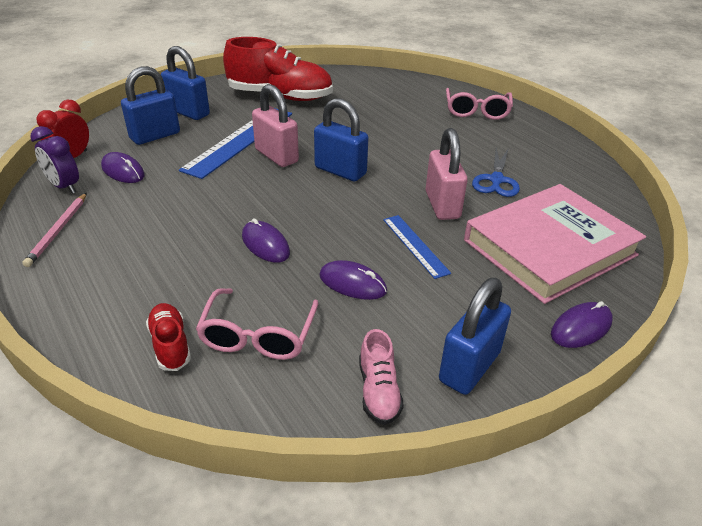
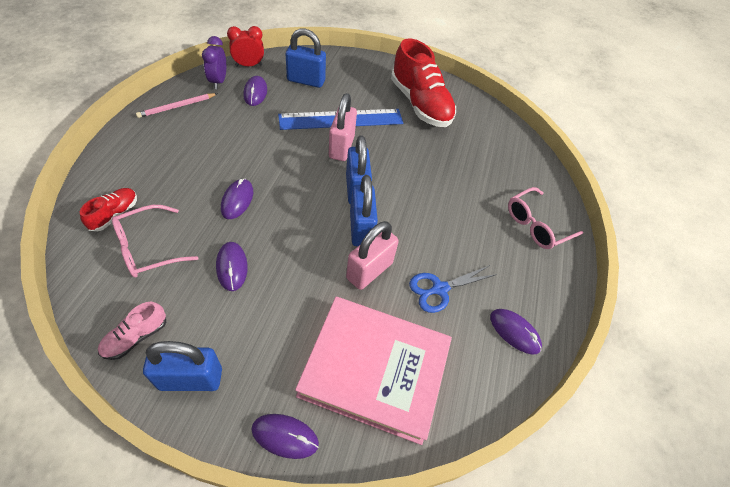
camera: 45 degrees right, 15 degrees up
(188, 112) = (348, 77): blue padlock -> blue padlock (361, 228)
(415, 245) = (303, 279): blue ruler -> none
(567, 167) = (514, 332): none -> purple mouse

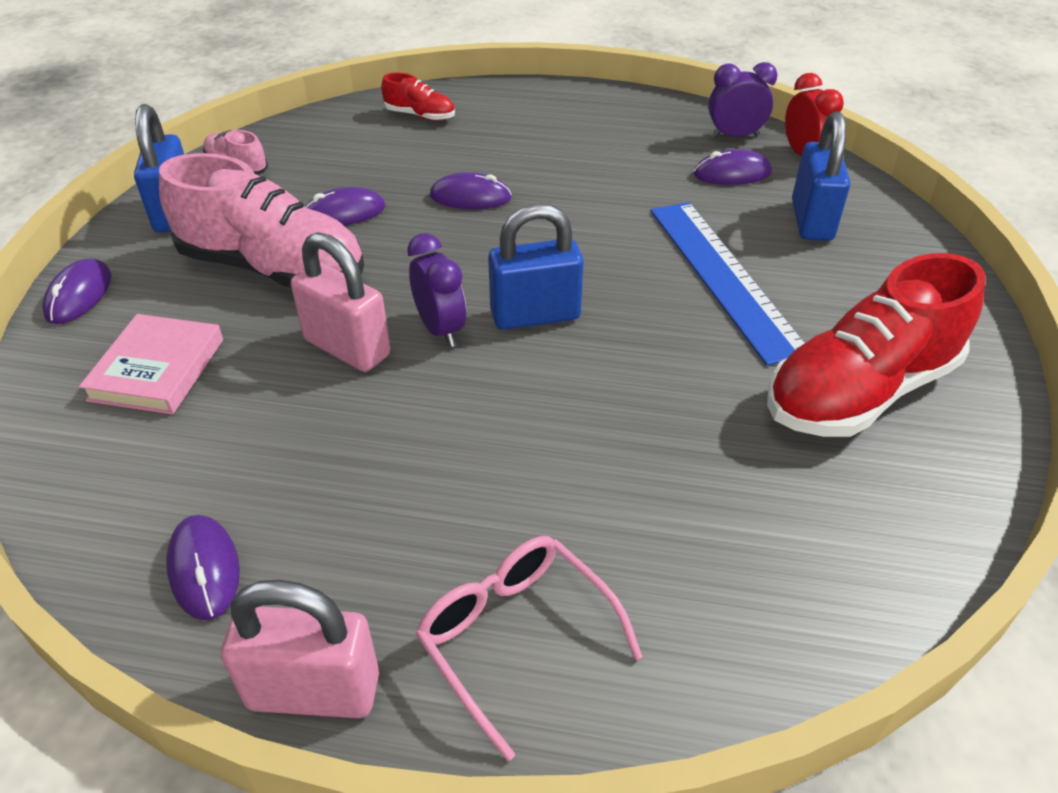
camera: 90 degrees right, 10 degrees down
(148, 248) = (369, 148): pink glasses -> none
(177, 107) = (647, 115): pink pencil -> none
(284, 308) = (273, 268): none -> pink shoe
(341, 147) = (641, 285): pink padlock -> pink padlock (314, 691)
(361, 228) = (440, 329): blue padlock -> purple clock
(374, 370) = (157, 369): pink book -> pink book, size x0.54
(440, 289) = (310, 444): blue scissors -> none
(514, 332) = (204, 569): purple mouse -> purple mouse turned 60 degrees counterclockwise

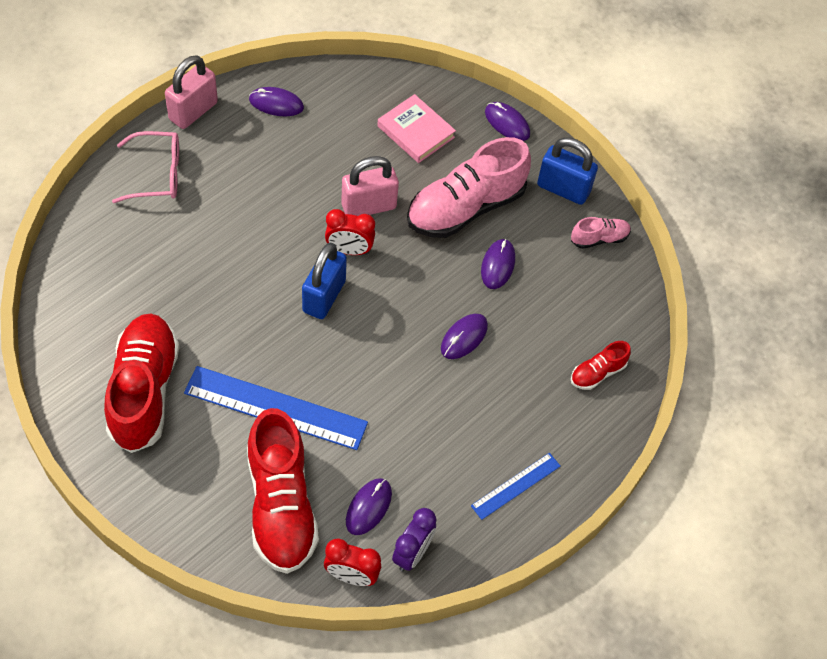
camera: 120 degrees right, 15 degrees up
(440, 329) = (349, 250): purple clock -> red clock
(595, 114) = (516, 486): none -> blue ruler
(811, 221) = (281, 505): blue padlock -> red shoe

